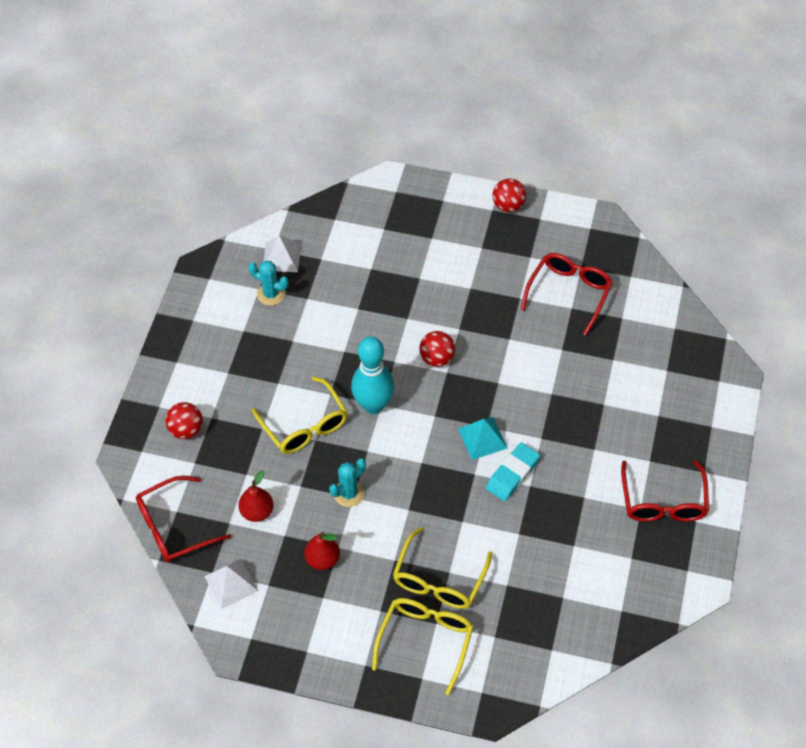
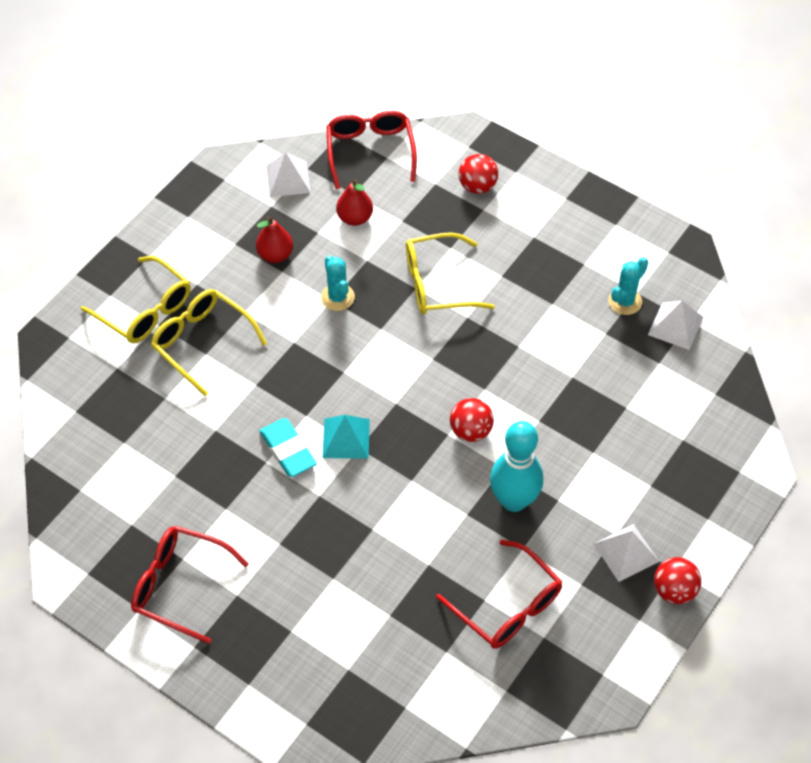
camera: 110 degrees right, 0 degrees up
(373, 405) = (435, 351): turquoise bowling pin -> turquoise bowling pin (514, 500)
(493, 238) = (626, 552): none -> white pyramid

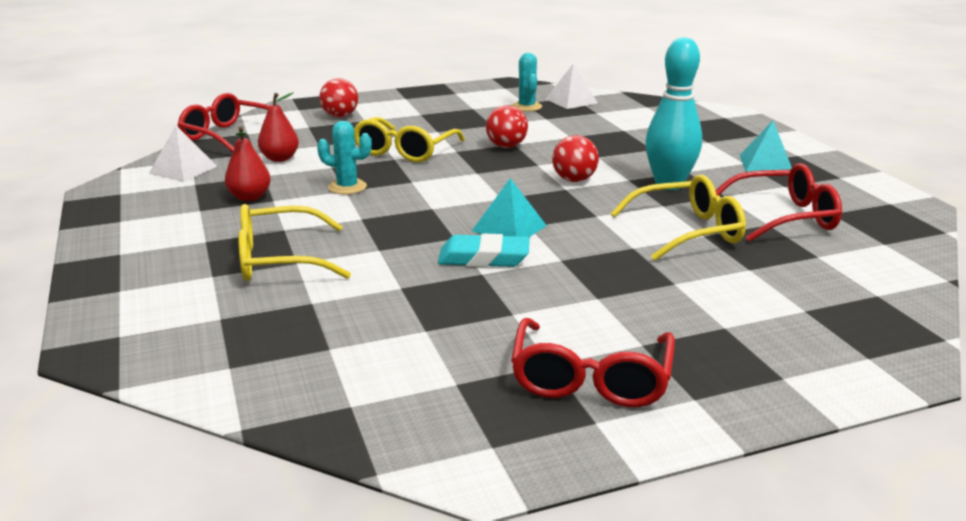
camera: 55 degrees left, 30 degrees down
(145, 309) = (179, 277): yellow glasses -> yellow glasses (687, 231)
(180, 586) = (590, 378): red glasses -> red glasses turned 45 degrees counterclockwise
(626, 552) = (766, 164): white pyramid -> turquoise pyramid
(674, 590) = (819, 160): red ball -> red ball (506, 146)

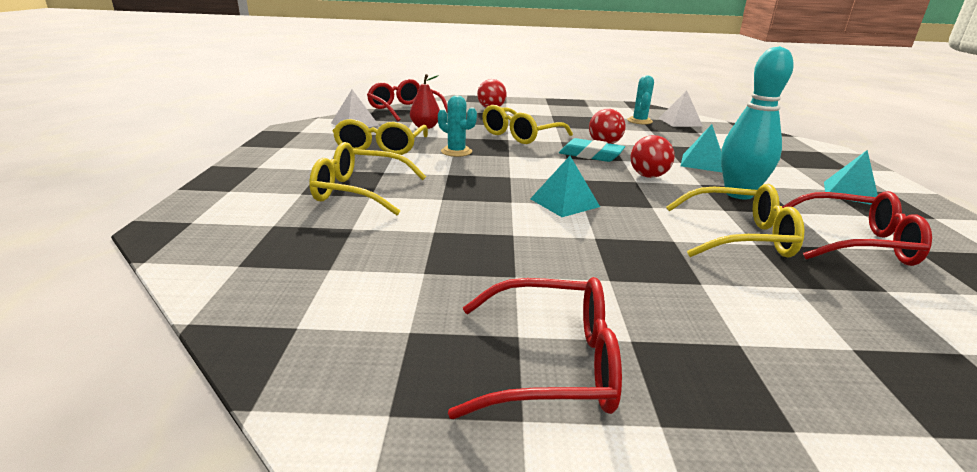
camera: 20 degrees right, 0 degrees up
(250, 197) = (381, 147): red pear -> yellow glasses
(484, 258) = (524, 222): turquoise eraser -> turquoise eraser (590, 155)
(590, 378) = (550, 364): red glasses -> red glasses turned 120 degrees counterclockwise
(619, 153) = (702, 163): none -> turquoise pyramid

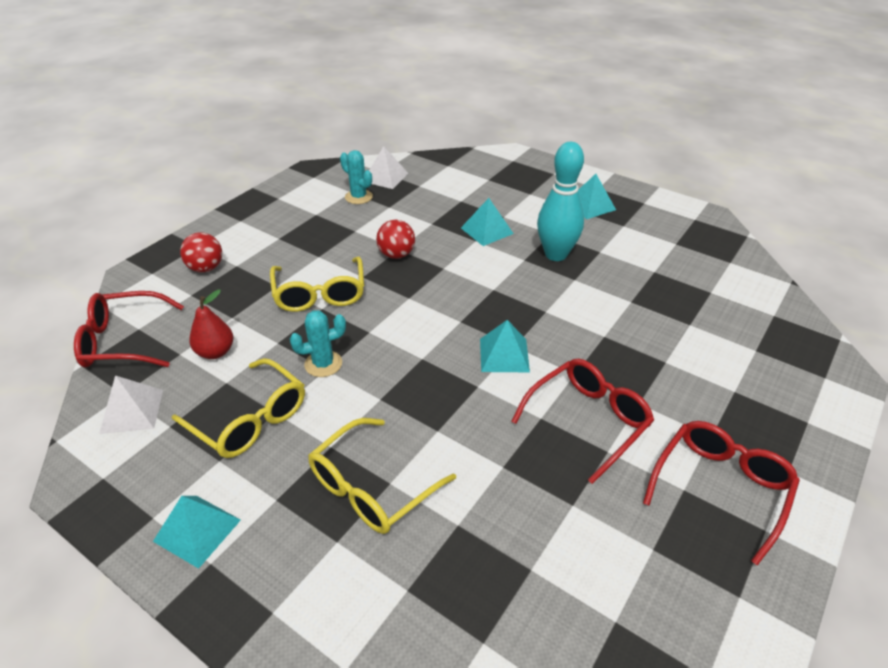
camera: 55 degrees left, 15 degrees up
(280, 158) = (197, 530): none -> turquoise pyramid
(590, 155) = (416, 279): turquoise eraser -> none
(648, 176) = (489, 276): red ball -> none
(738, 237) = (618, 302): yellow glasses -> none
(855, 243) = (655, 260): red glasses -> red glasses (587, 421)

